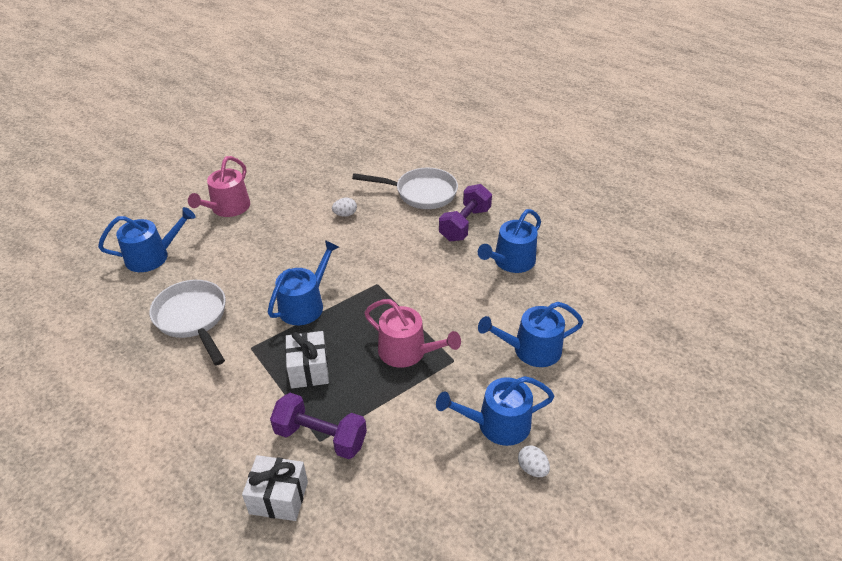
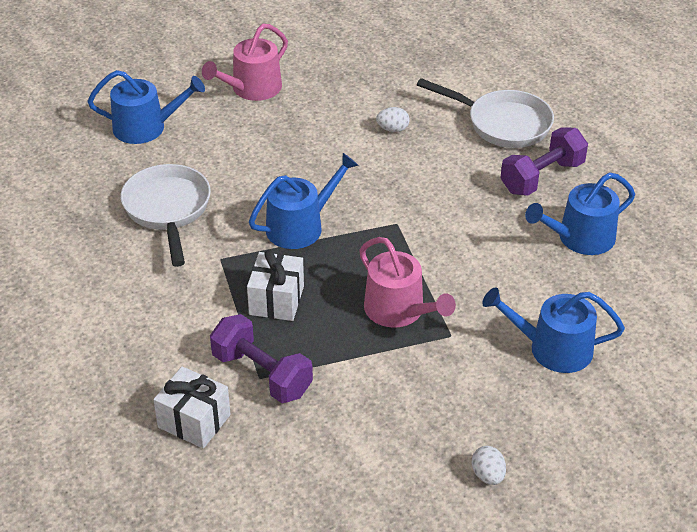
camera: 20 degrees right, 0 degrees up
(497, 424) = (469, 418): blue watering can -> none

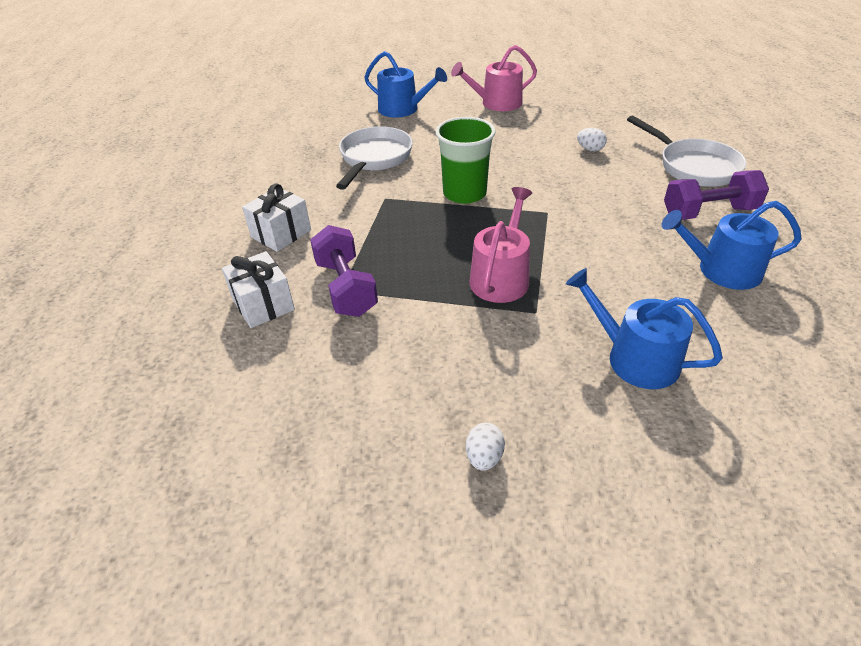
camera: 30 degrees right, 0 degrees up
(276, 300) = (403, 238): white gift -> white gift (281, 234)
(300, 226) = (464, 193): blue watering can -> green cup
(399, 311) = (501, 277): pink watering can -> pink watering can turned 150 degrees counterclockwise

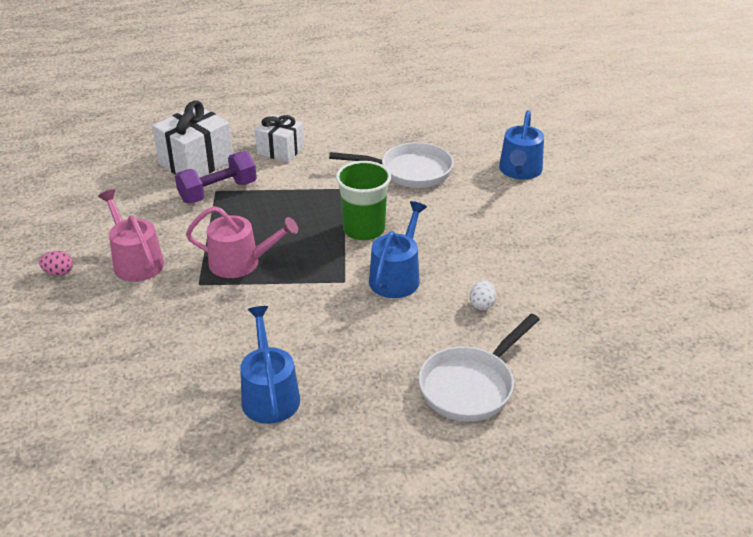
camera: 75 degrees right, 5 degrees down
(263, 304) = (196, 162): white gift -> white gift, size x1.53
(484, 457) = (59, 272): white egg -> pink egg
(496, 103) = (566, 230): pink watering can -> pink watering can (135, 261)
(634, 358) = (148, 337): blue watering can -> blue watering can (397, 277)
(709, 212) = (371, 392): purple dumbbell -> none

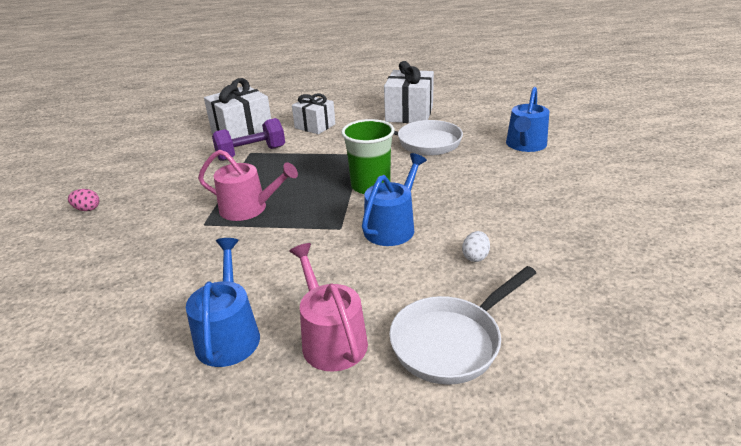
camera: 10 degrees right, 5 degrees down
(135, 261) = (157, 203): pink watering can -> pink watering can (331, 339)
(386, 129) = (409, 113): none -> white gift

